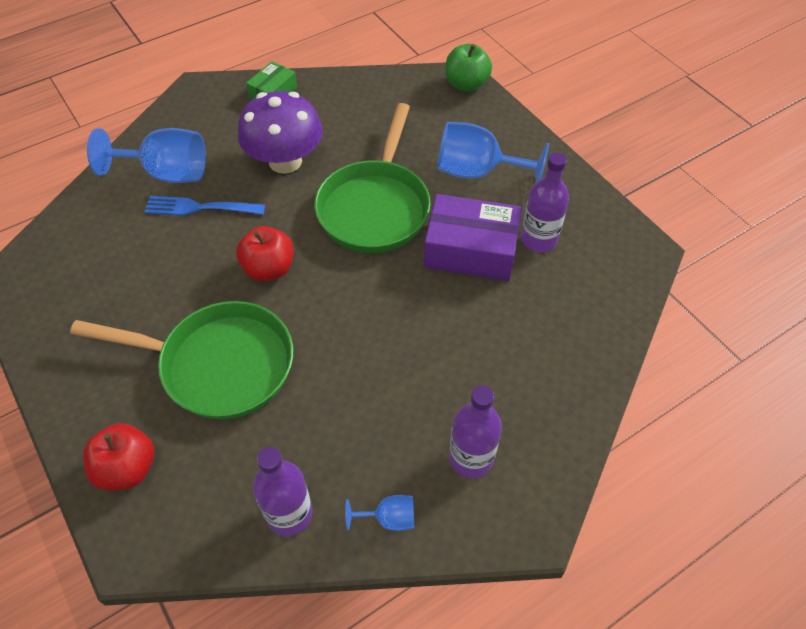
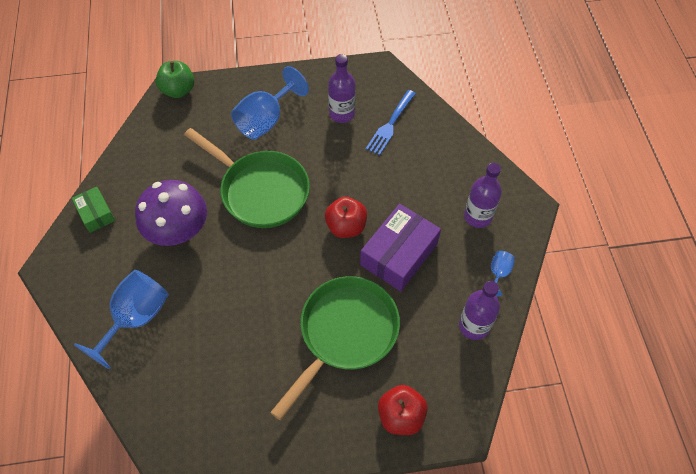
camera: 65 degrees left, 5 degrees up
(201, 207) = (190, 303): blue fork -> blue fork (390, 124)
(269, 269) = (278, 276): red apple -> red apple (346, 227)
(470, 250) = (329, 152): purple box -> purple box (399, 254)

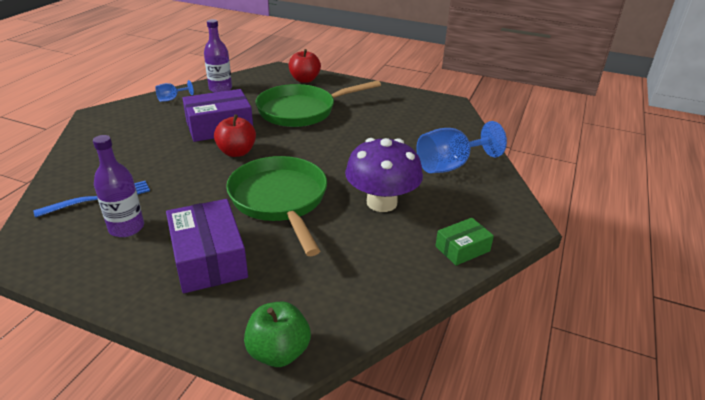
camera: 150 degrees left, 25 degrees down
(96, 213) = (462, 248): green box -> green box turned 60 degrees clockwise
(266, 120) = (209, 258): blue goblet -> purple box
(477, 216) = (137, 123): purple bottle -> none

